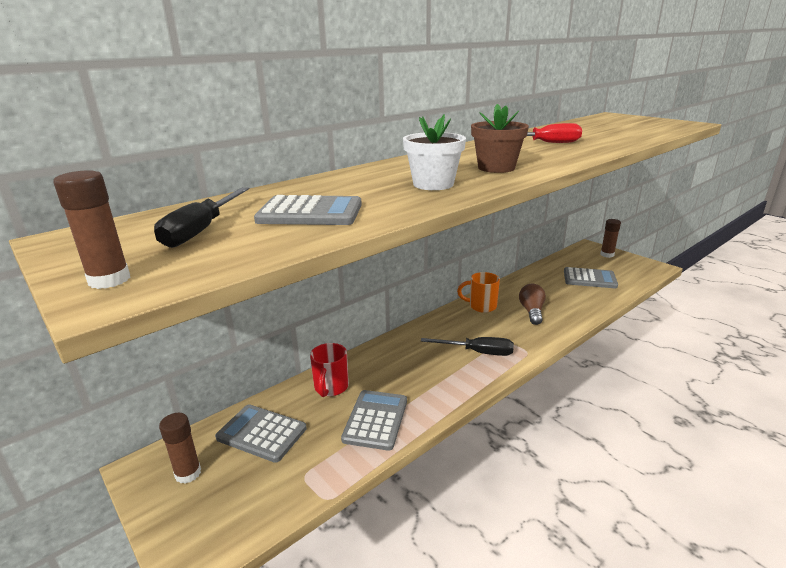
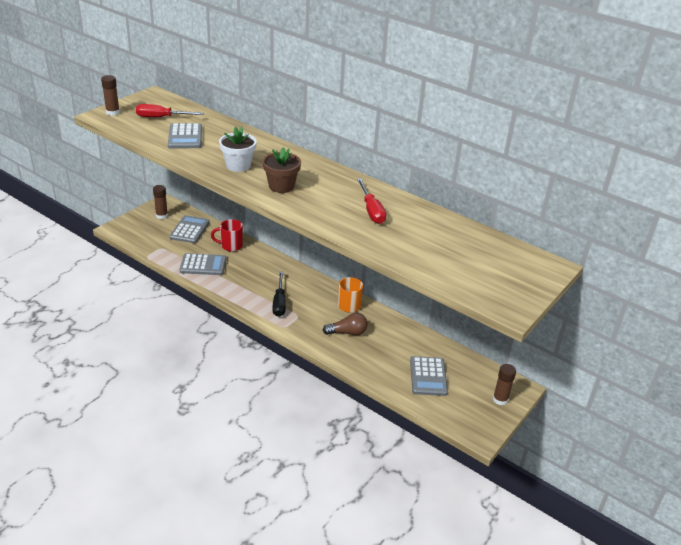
camera: 75 degrees right, 10 degrees up
(201, 230) = (161, 117): black screwdriver -> red screwdriver

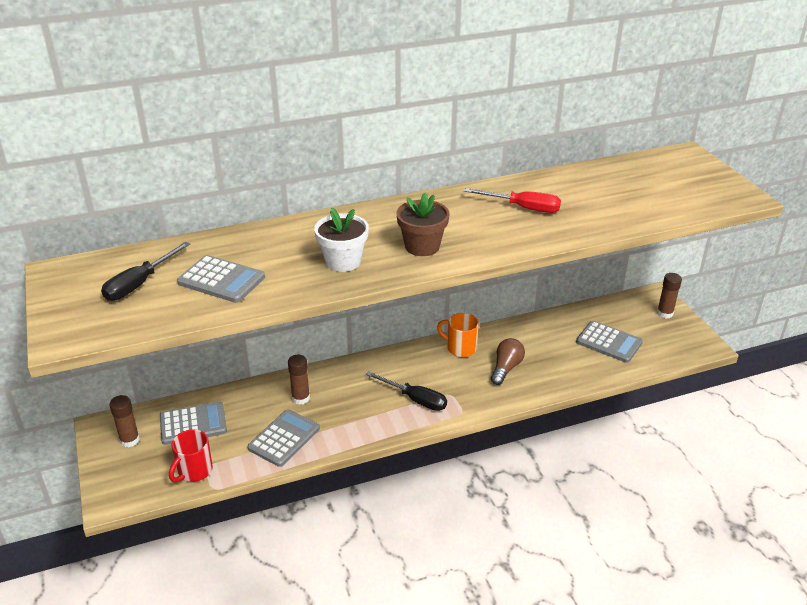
camera: 55 degrees left, 0 degrees up
(113, 112) = (67, 324): brown glue stick -> brown glue stick (300, 398)
(161, 117) = (139, 284): red screwdriver -> black screwdriver
(190, 230) = (193, 424): grey calculator -> grey calculator turned 120 degrees clockwise
(230, 246) = (266, 399): red mug -> red mug (194, 471)

